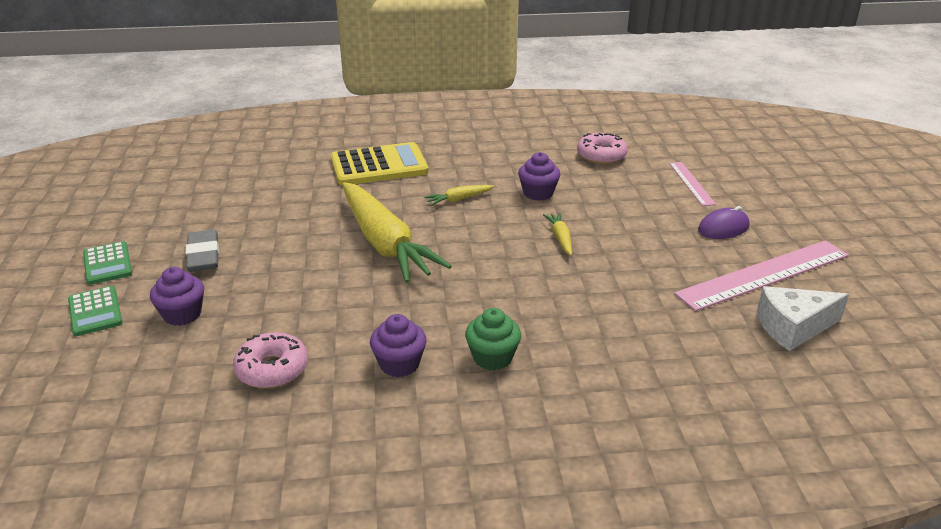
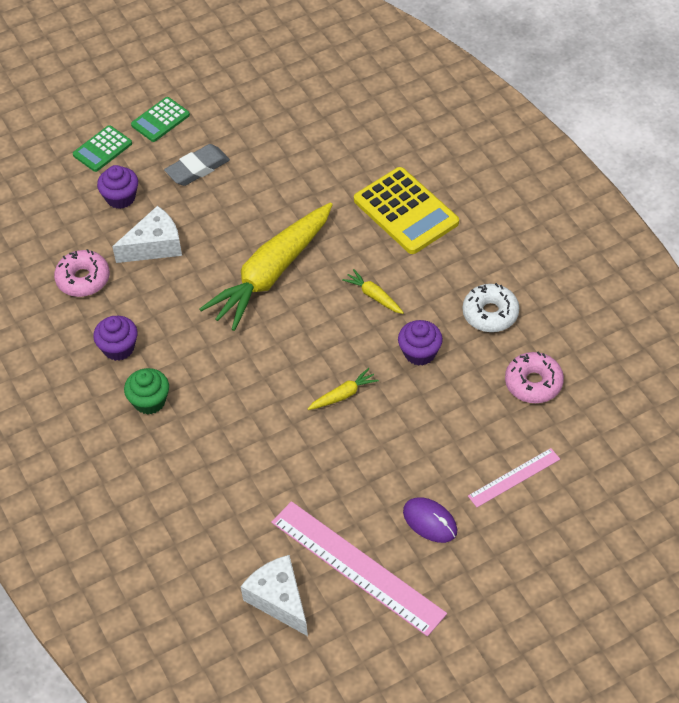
camera: 70 degrees right, 20 degrees up
(277, 306) = (154, 246): none -> white cheese
(519, 156) = (490, 314): none -> white donut

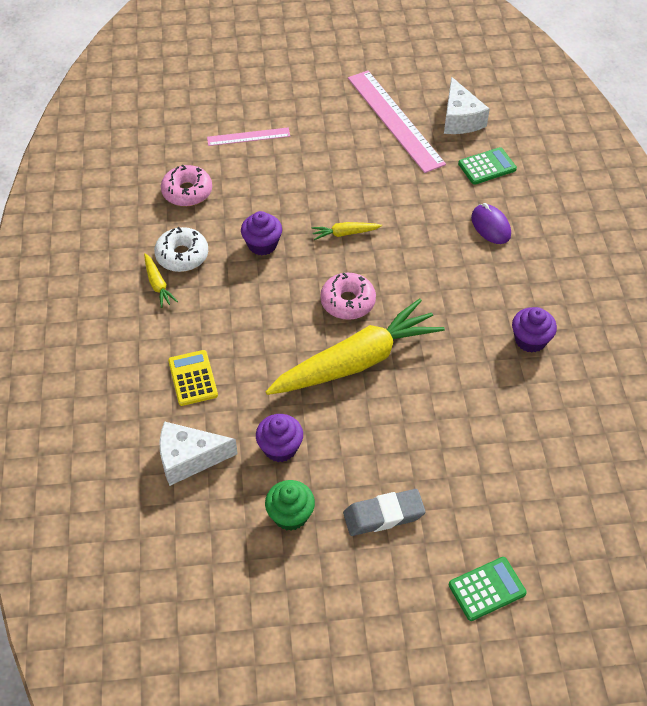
camera: 160 degrees left, 0 degrees up
(83, 279) = (549, 424): pink donut -> pink donut (348, 302)
(120, 198) = (483, 509): purple cupcake -> purple cupcake (280, 448)
(149, 401) = (514, 283): green cupcake -> green cupcake (290, 515)
(154, 246) = (463, 435): white cheese -> white cheese (189, 459)
(160, 120) = (403, 606): green calculator -> green calculator (487, 167)
(374, 296) = (272, 305): yellow carrot -> yellow carrot (158, 284)
(405, 211) = (193, 378): yellow calculator -> yellow calculator, size x0.57
(430, 521) = (327, 130): purple mouse -> purple mouse (490, 226)

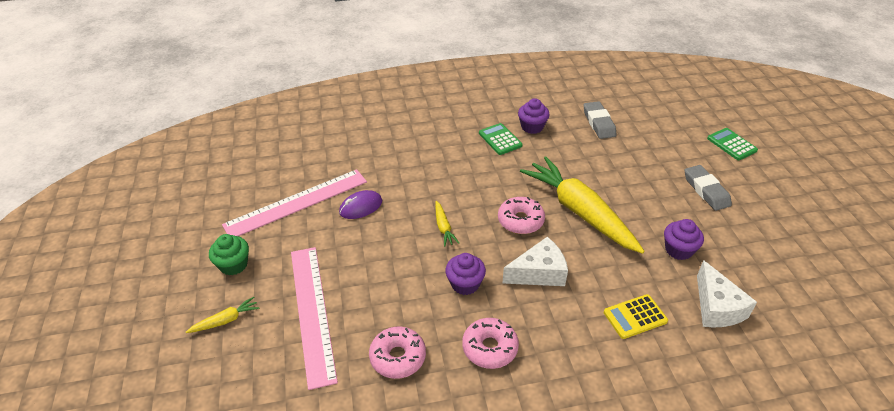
camera: 95 degrees left, 10 degrees down
(158, 284) = (532, 363): yellow carrot -> yellow carrot (225, 320)
(182, 255) = (490, 348): white donut -> pink donut
(248, 137) = (312, 312): pink ruler -> pink ruler, size x1.91
(290, 515) = (732, 238): green cupcake -> green cupcake (233, 265)
(460, 119) = (299, 163): white cheese -> white cheese (539, 273)
(487, 167) = (359, 148): green calculator -> green calculator (500, 139)
(490, 226) = (425, 145): purple mouse -> purple mouse (361, 207)
(541, 422) = (598, 123): none -> grey eraser

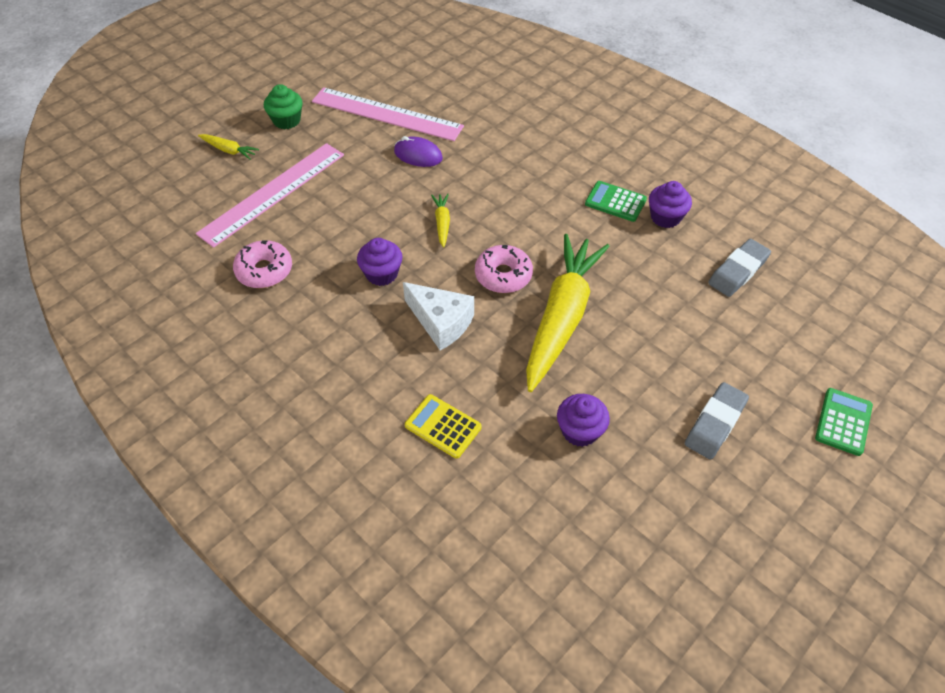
camera: 55 degrees right, 10 degrees up
(443, 227) = (442, 223): yellow carrot -> yellow carrot turned 135 degrees clockwise
(490, 348) = (318, 327): pink donut -> none
(500, 139) = (615, 202): green calculator -> green calculator turned 90 degrees counterclockwise
(716, 307) = (516, 499): white cheese -> none

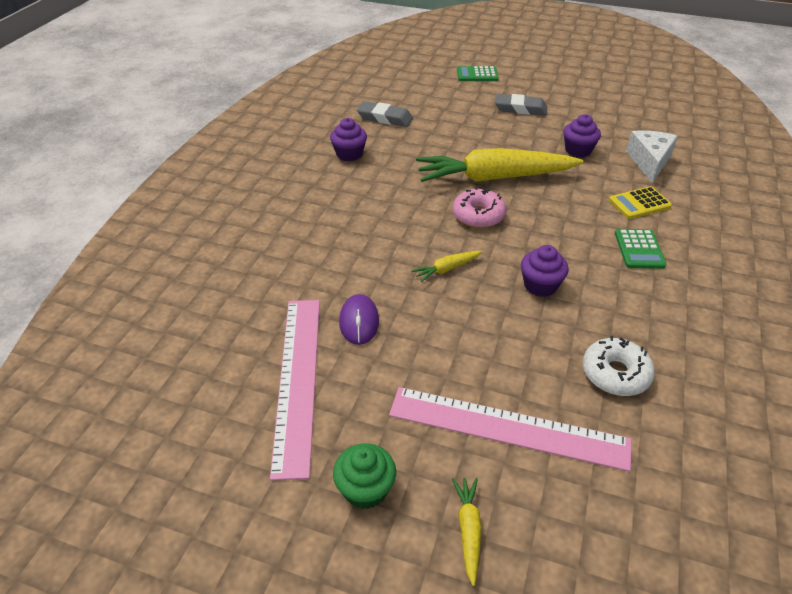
camera: 115 degrees left, 10 degrees down
(264, 270) = (615, 374): pink donut -> white donut
(441, 322) = (556, 233): white cheese -> white cheese (649, 162)
(443, 426) = (639, 203): yellow calculator -> yellow calculator turned 60 degrees clockwise
(615, 202) = (347, 180): green calculator -> green calculator (639, 249)

